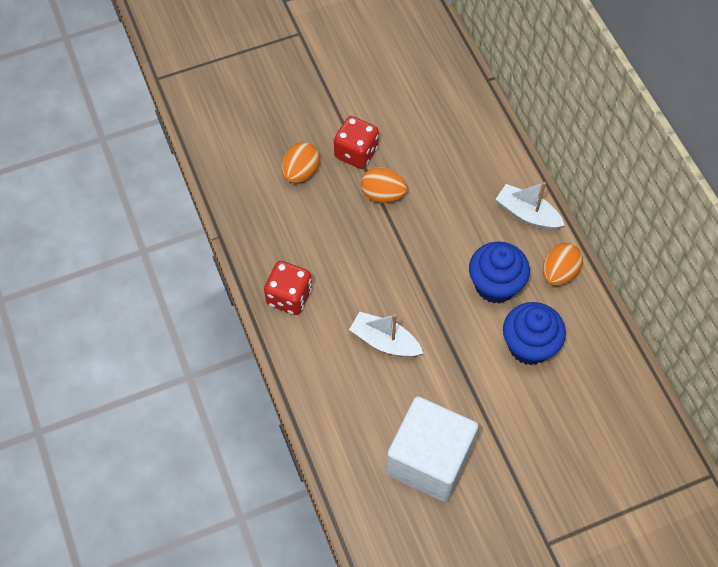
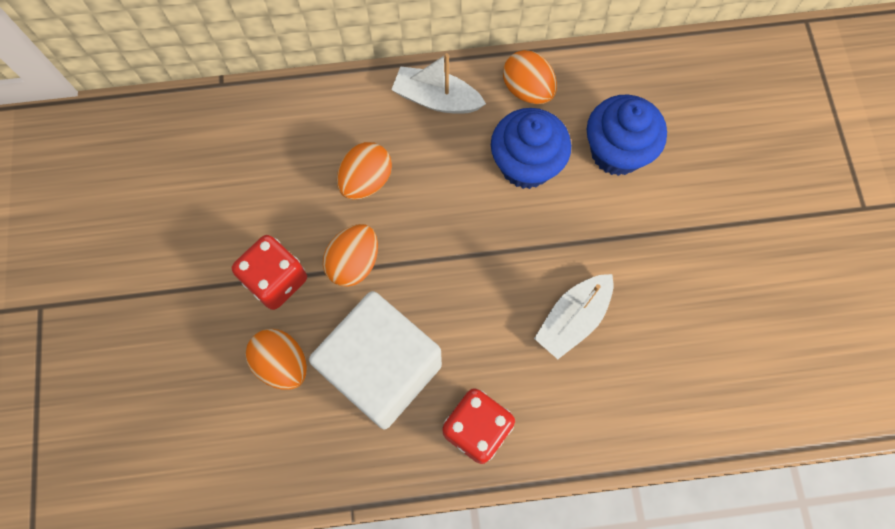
camera: 75 degrees left, 10 degrees up
(429, 460) = (744, 309): white cube -> white cube (382, 369)
(446, 186) = (366, 181): none -> orange egg
(527, 214) = (436, 99): white boat -> white boat turned 60 degrees clockwise

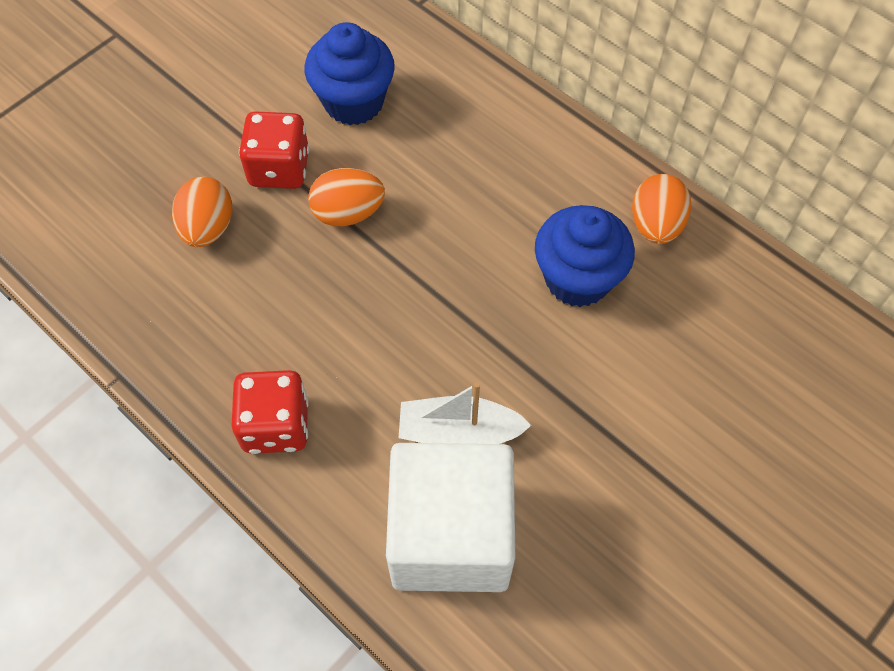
camera: 50 degrees right, 10 degrees down
(366, 181) = (434, 166): orange egg -> none
(382, 369) = (267, 307): white cube -> white cube (450, 535)
(436, 99) = (568, 161): white boat -> none
(616, 152) = (672, 347): blue cupcake -> blue cupcake (353, 102)

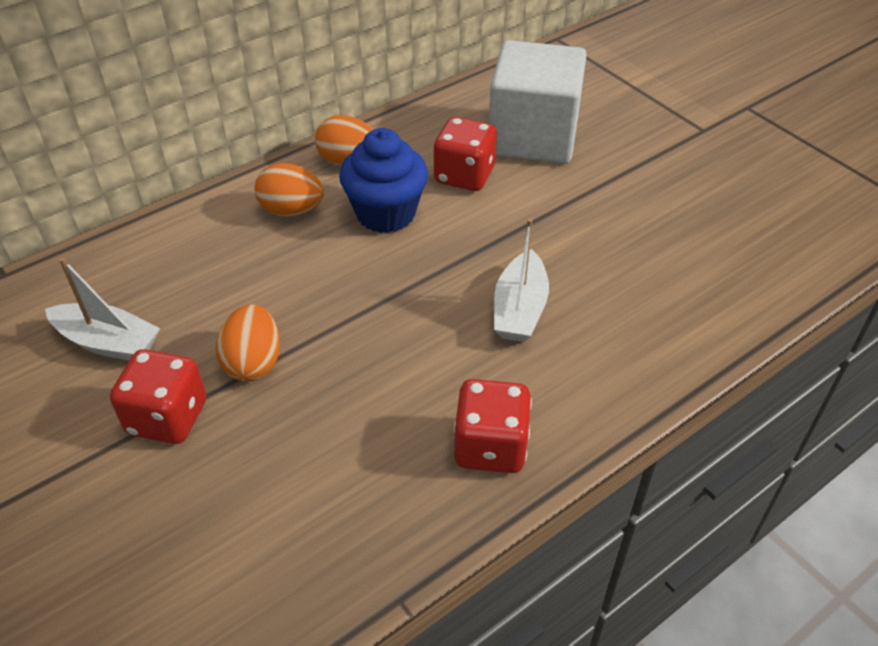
camera: 80 degrees left, 15 degrees down
(208, 228) = (221, 494): orange egg -> orange egg (291, 210)
(353, 102) = (108, 343): blue cupcake -> white boat
(450, 535) = (617, 327): white cube -> white cube (533, 137)
(667, 347) = (464, 176): none -> red dice

